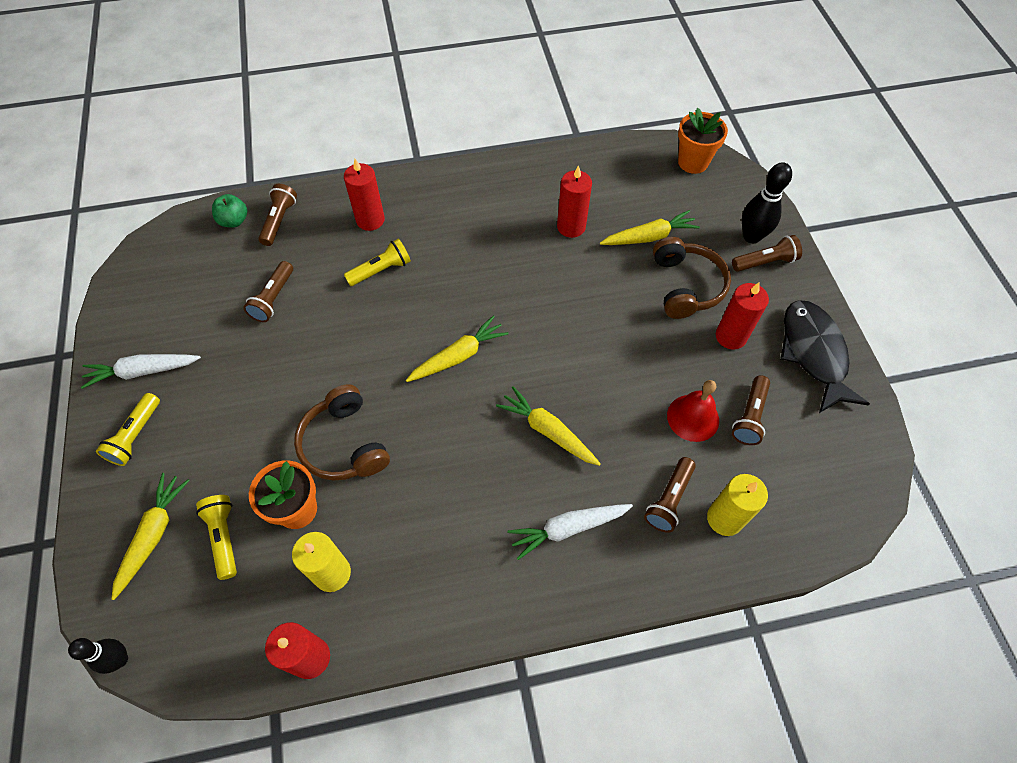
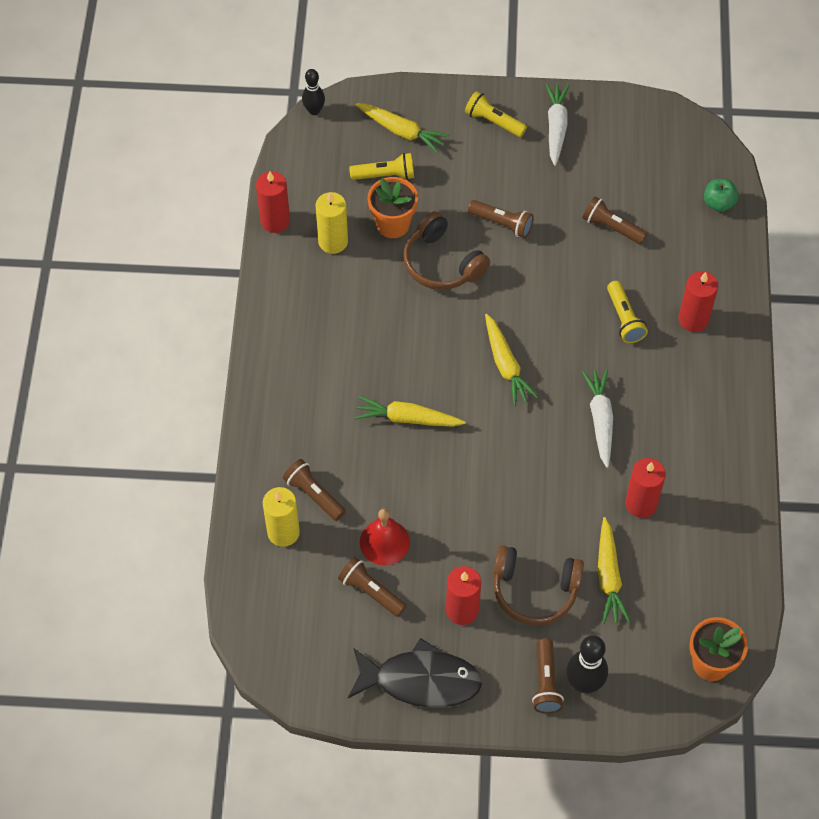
camera: 105 degrees right, 0 degrees up
(279, 221) = (710, 241): brown flashlight -> brown flashlight (502, 223)
(344, 444) = (441, 263): brown headphones -> brown headphones turned 120 degrees counterclockwise
(547, 431) = (407, 418): yellow carrot -> yellow carrot turned 135 degrees counterclockwise
(568, 529) = (314, 410): white carrot -> white carrot (600, 419)

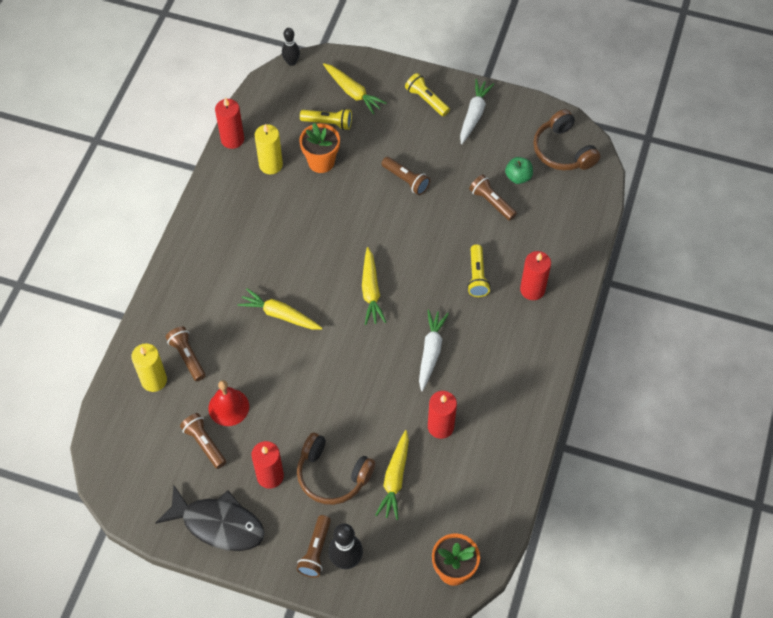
camera: 15 degrees right, 0 degrees up
(441, 263) = (348, 200): brown headphones -> brown headphones (562, 151)
(718, 203) = (583, 202): green apple -> green apple (518, 177)

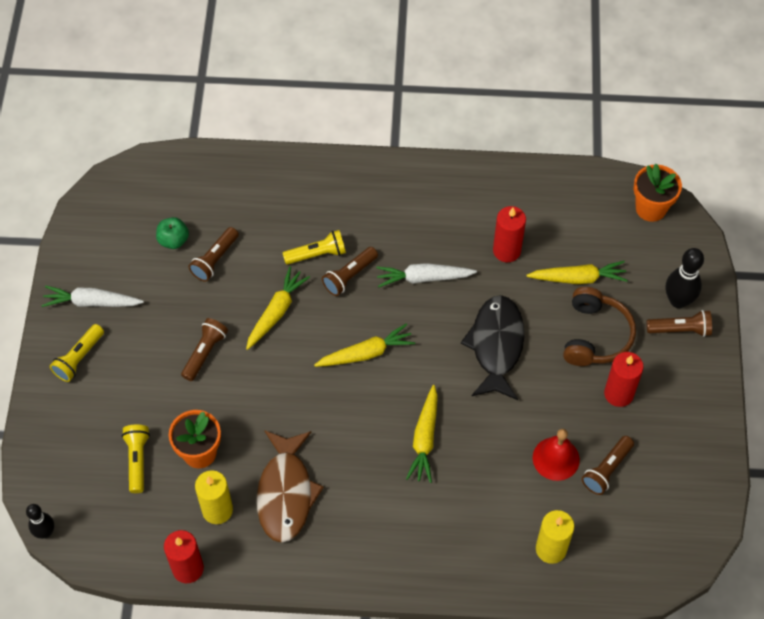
camera: 105 degrees left, 0 degrees up
(187, 357) = (509, 522): brown flashlight -> brown flashlight (349, 276)
(218, 524) = (689, 427): black fish -> black fish (496, 345)
(268, 210) = (286, 493): none -> brown fish
(353, 92) = (82, 444): yellow carrot -> yellow carrot (276, 312)
(532, 289) = (319, 200): red candle -> none
(562, 151) = (126, 204): brown headphones -> none

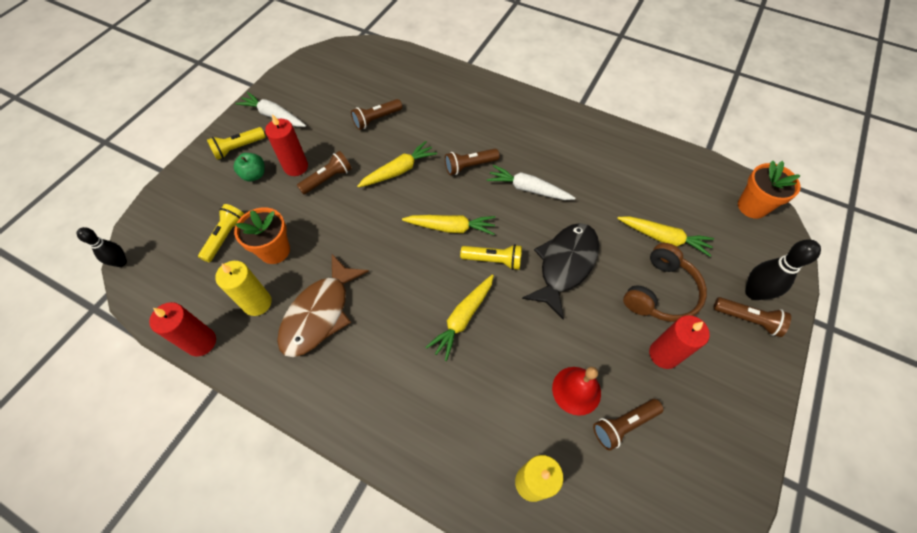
camera: 25 degrees right, 0 degrees up
(173, 240) = (356, 97): green apple -> green apple (254, 175)
(317, 254) = (453, 142): yellow flashlight -> yellow flashlight (493, 260)
(506, 250) = (608, 194): red candle -> red candle (296, 167)

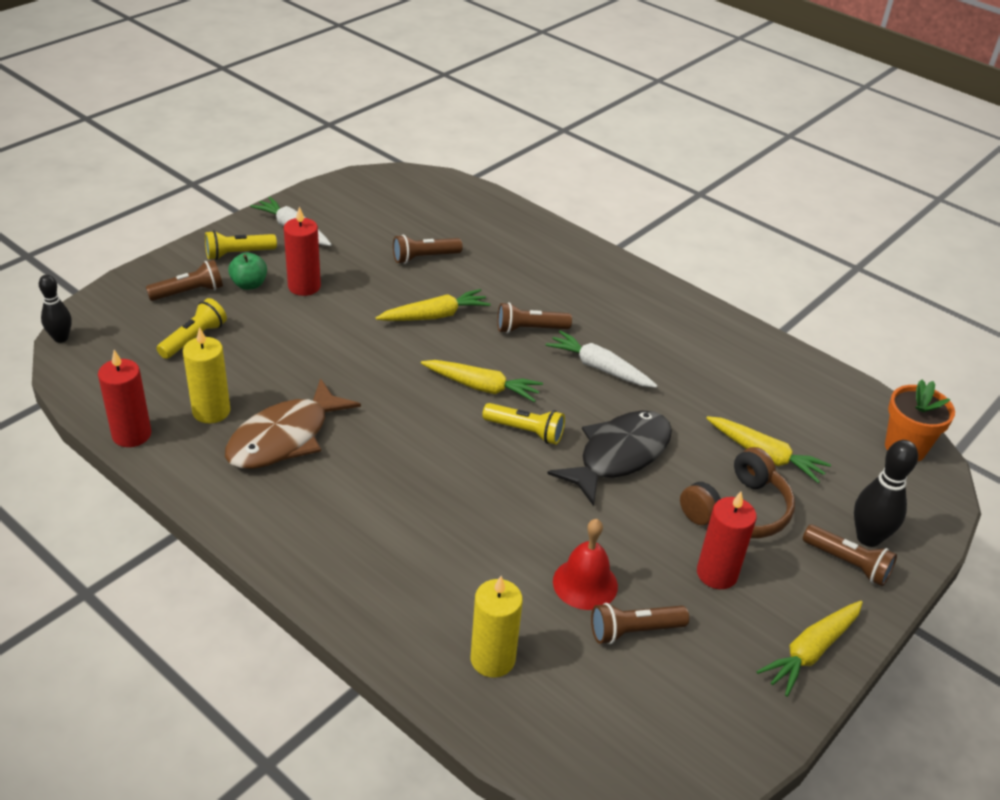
camera: 10 degrees right, 20 degrees down
(275, 251) = (249, 365): orange flower pot -> none
(328, 179) = (340, 306): brown flashlight -> brown flashlight (189, 292)
(463, 318) = (464, 481): yellow carrot -> yellow carrot (811, 652)

